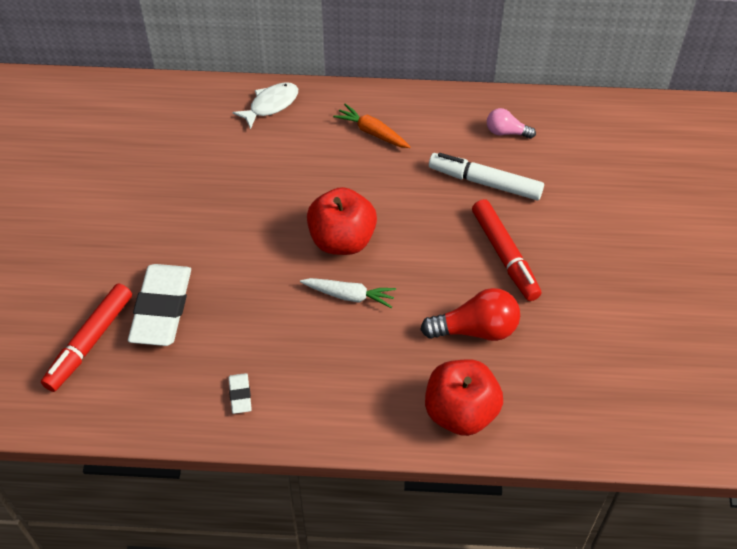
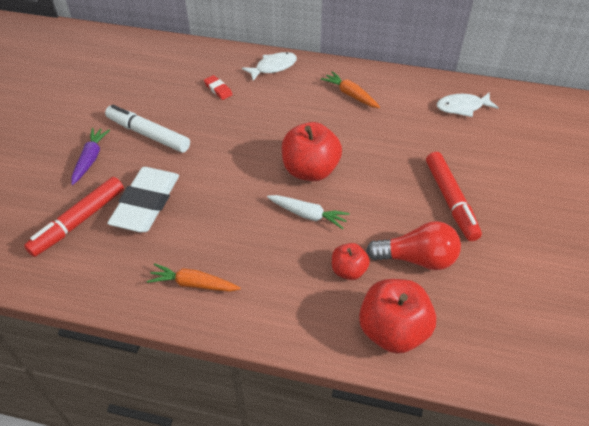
camera: 10 degrees right, 5 degrees down
(78, 262) = (90, 159): none -> purple carrot
(209, 146) = (218, 89): none -> red eraser
(240, 395) = (193, 284): white eraser -> orange carrot
(405, 354) = (348, 270): none -> red apple
(485, 182) = (439, 142): white marker -> white marker (148, 134)
(506, 132) = (462, 107): pink light bulb -> white fish

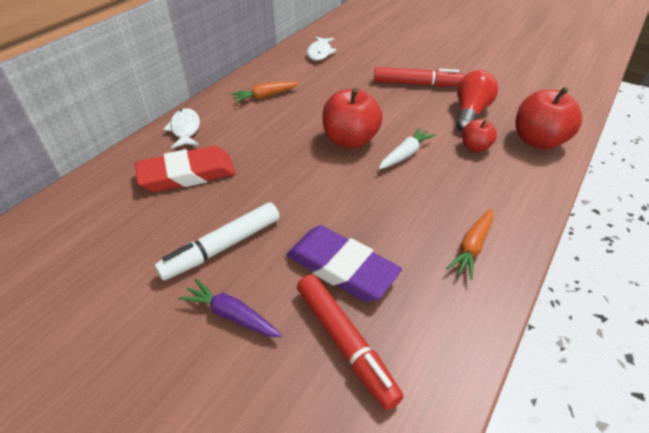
camera: 70 degrees left, 5 degrees down
(146, 203) = (341, 267): white eraser -> purple eraser
(218, 89) = (187, 174): red eraser -> red eraser, size x2.30

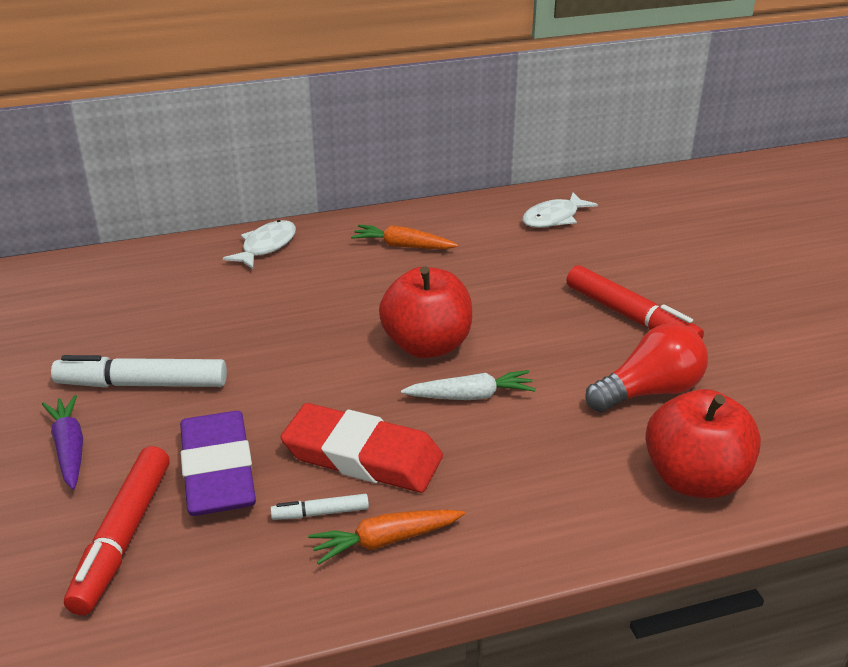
camera: 40 degrees right, 10 degrees down
(187, 174) = (206, 295): red eraser -> red eraser (362, 456)
(424, 254) = (320, 513): none -> white marker
(475, 147) = (581, 437): red apple -> none

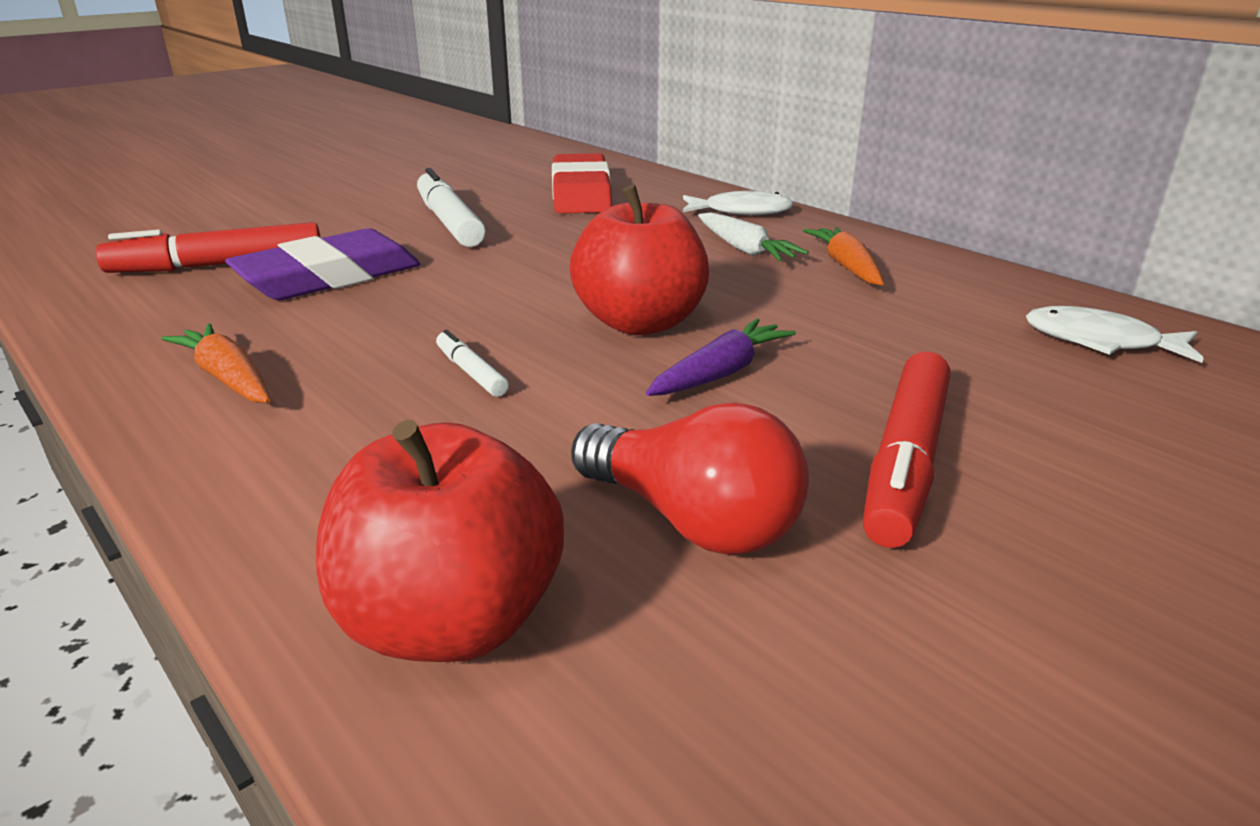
camera: 65 degrees right, 5 degrees down
(69, 448) = (339, 222): purple carrot -> purple carrot (720, 373)
(320, 513) = (272, 334): white marker -> white marker (471, 372)
(362, 456) = (384, 334): red eraser -> red eraser (581, 193)
(470, 396) = (551, 370): white carrot -> white carrot (744, 249)

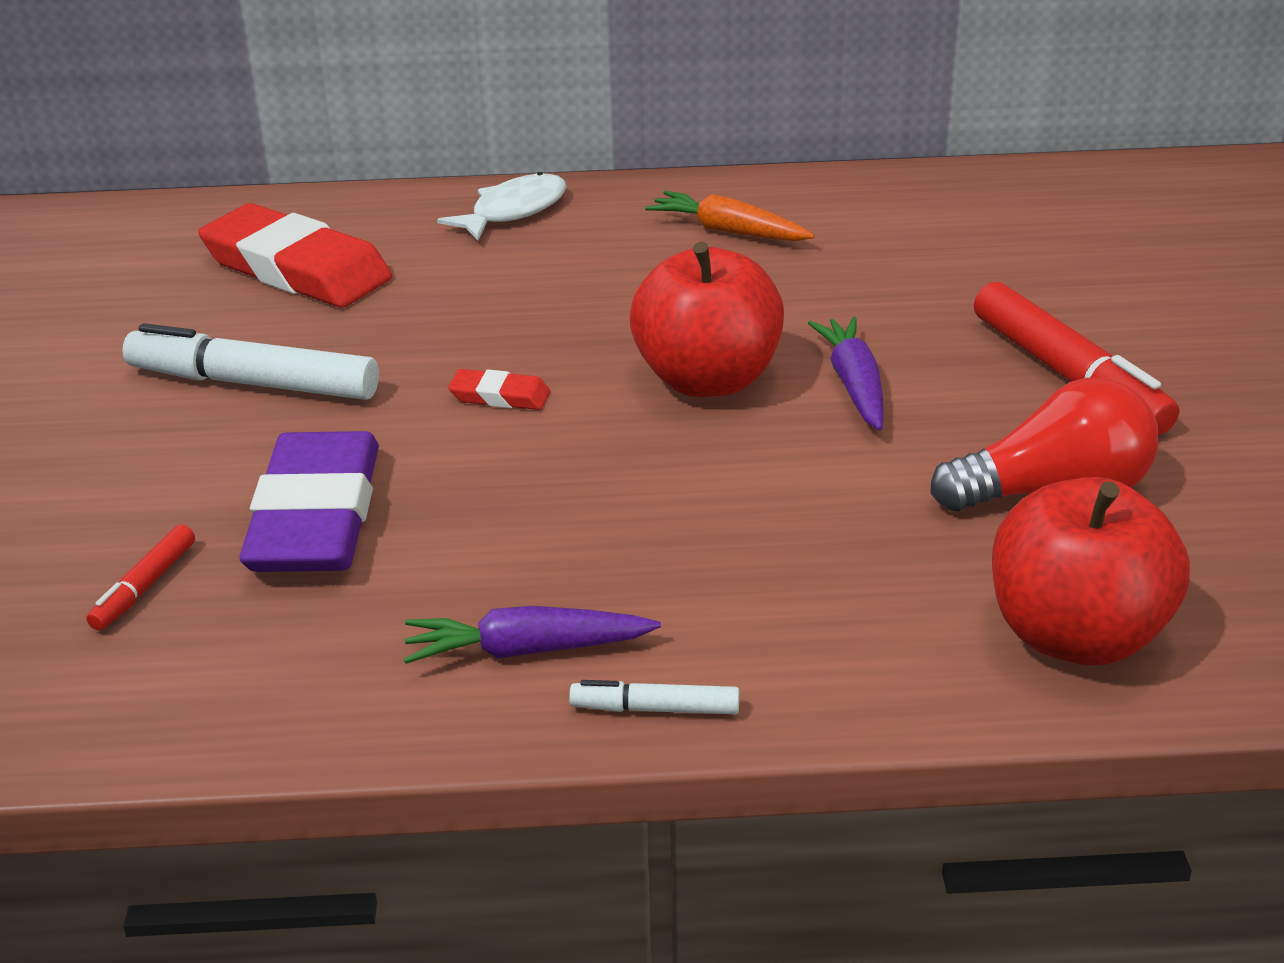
camera: 50 degrees left, 5 degrees up
(218, 265) = (144, 587): red marker -> red marker, size x0.49
(228, 378) = (527, 650): orange carrot -> purple carrot
(471, 372) = (698, 504): white marker -> white marker (655, 708)
(523, 275) = (500, 396): none -> red eraser
(744, 249) = (615, 256): white carrot -> none
(1099, 341) = (998, 213): white fish -> none

